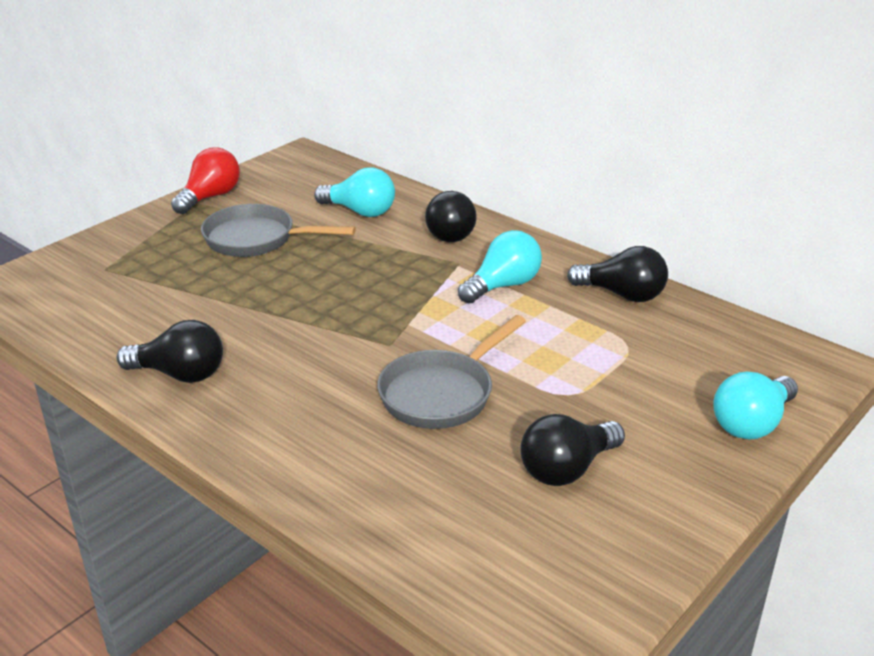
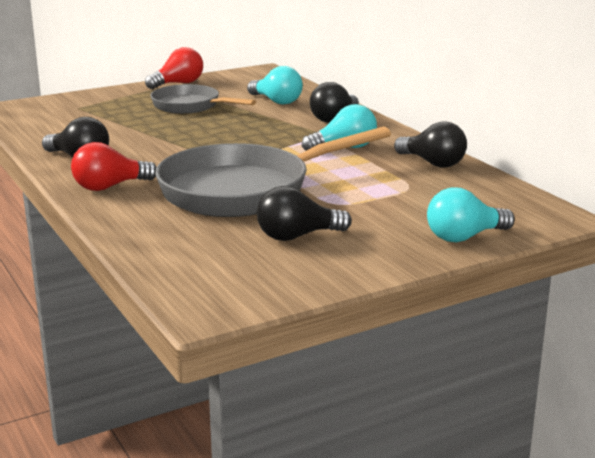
camera: 20 degrees right, 10 degrees down
(262, 425) = (110, 187): none -> red light bulb
(442, 393) = (245, 190): grey pan -> grey pan, size x1.72

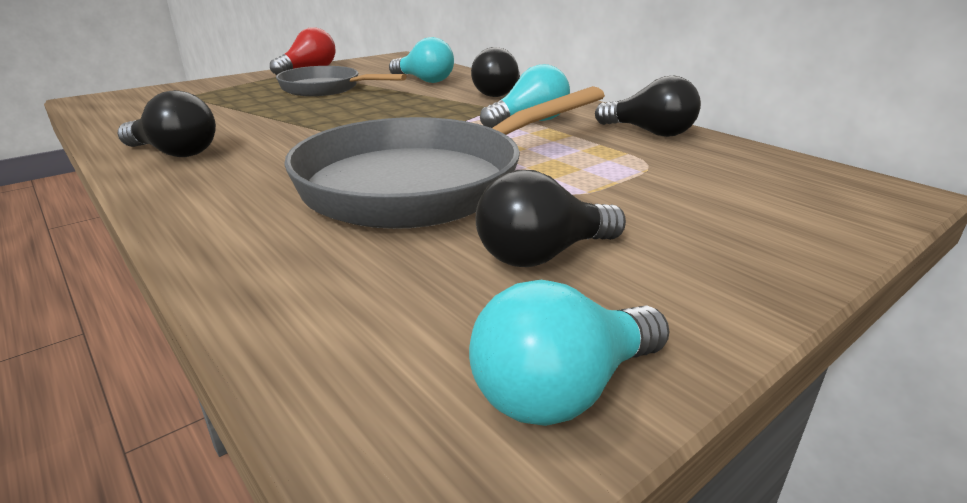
camera: 10 degrees left, 5 degrees up
(110, 187) = (216, 191): red light bulb -> none
(464, 237) = (800, 234): turquoise light bulb -> turquoise light bulb (562, 390)

